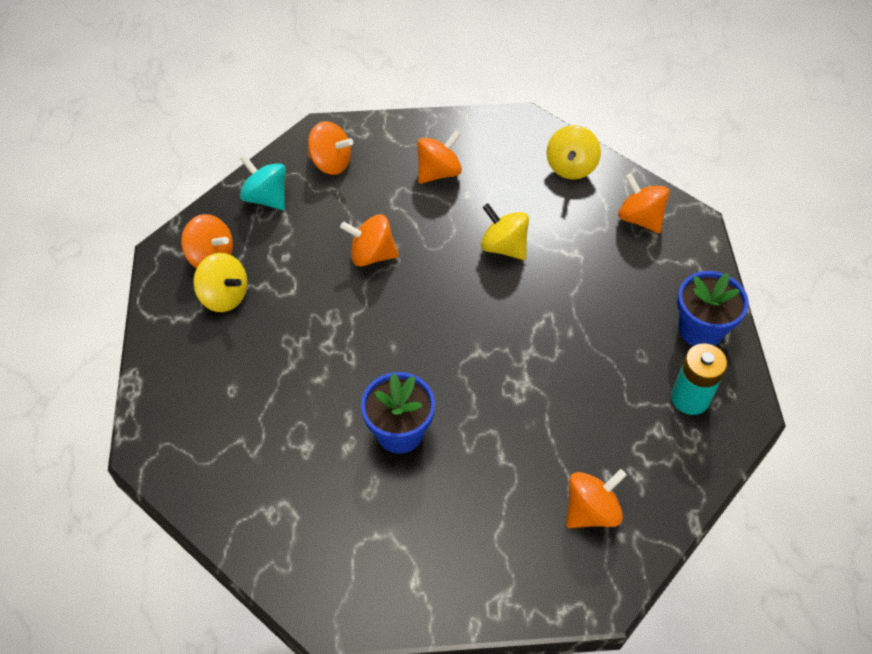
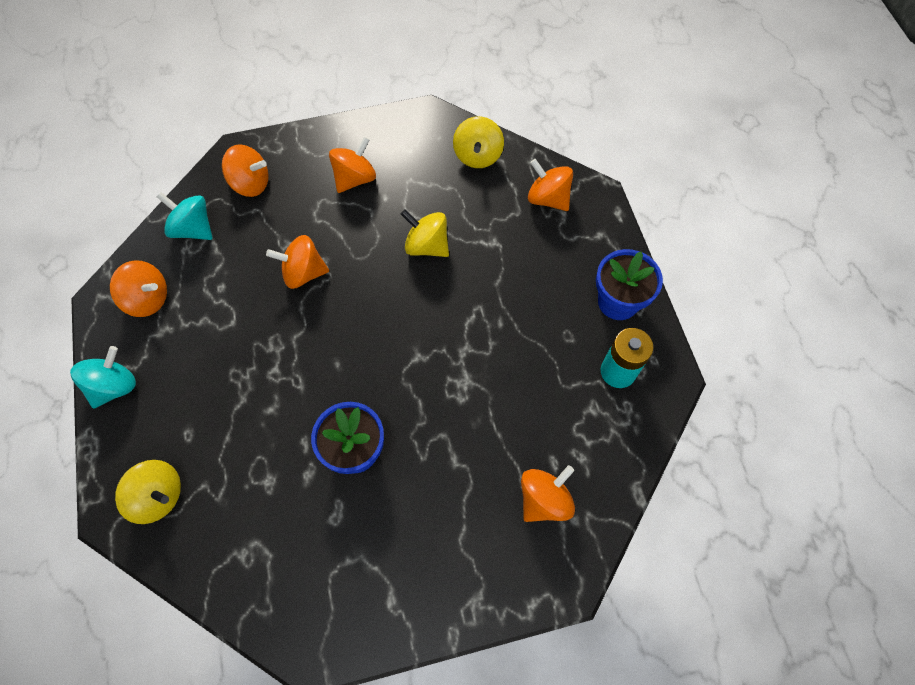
camera: 10 degrees left, 10 degrees up
(166, 334) = (114, 386): none -> turquoise spinning top
(224, 296) = (167, 338): yellow spinning top -> yellow spinning top (158, 496)

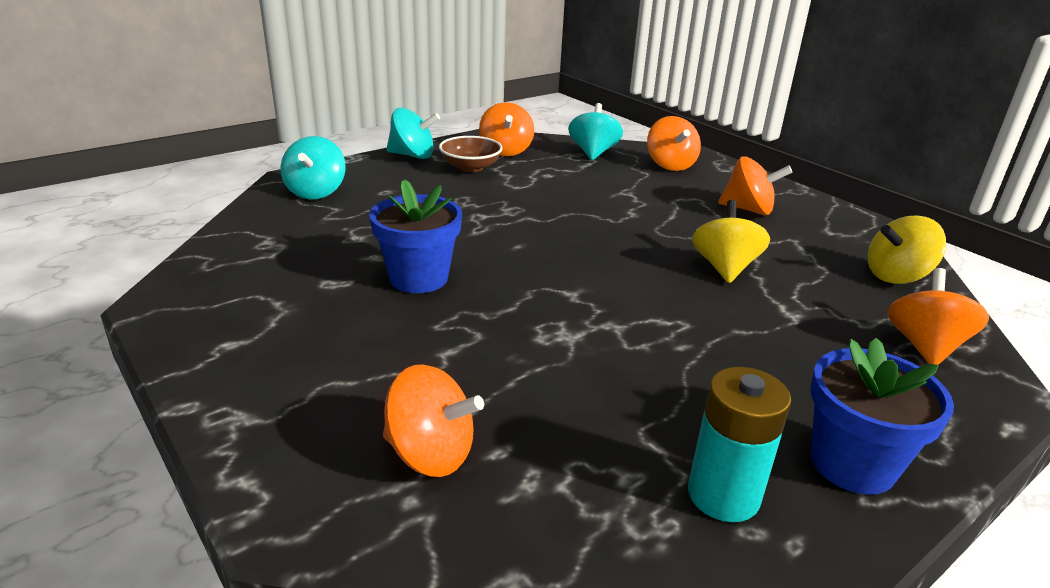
camera: 65 degrees right, 35 degrees down
(158, 496) = (316, 192): yellow spinning top -> turquoise spinning top
(171, 344) = (470, 167): none -> brown bowl
(303, 273) = (605, 207): orange spinning top -> none

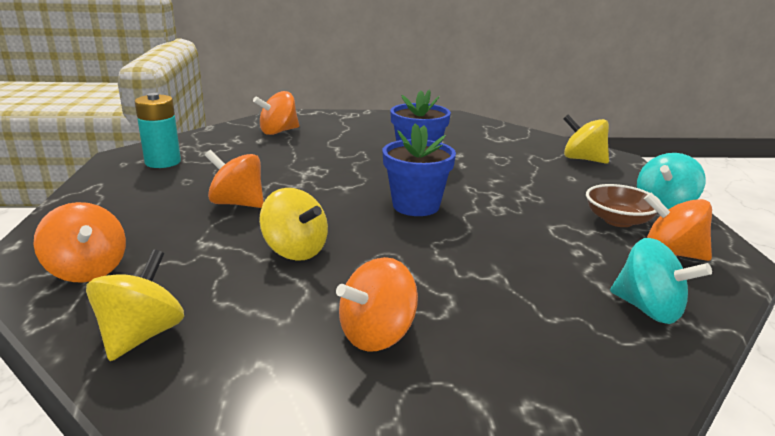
camera: 125 degrees right, 5 degrees down
(316, 192) = (583, 159): turquoise spinning top -> yellow spinning top
(670, 165) = (571, 354): orange spinning top -> orange spinning top (237, 203)
(852, 464) = (112, 190): blue flower pot -> blue flower pot (416, 206)

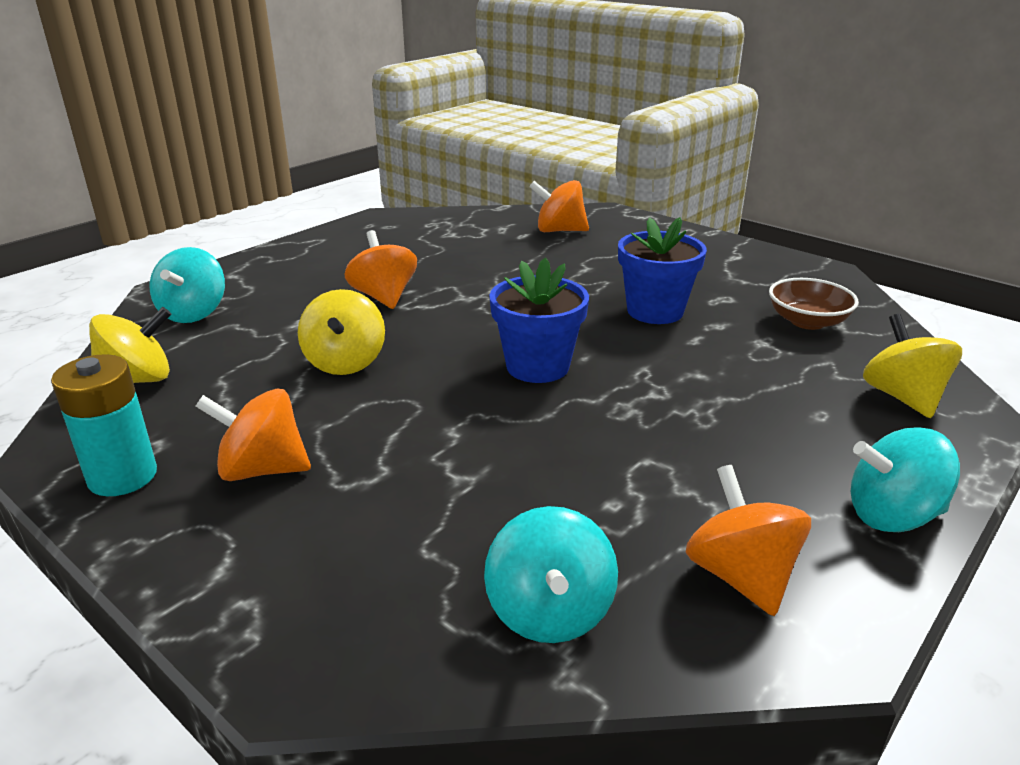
camera: 45 degrees right, 5 degrees up
(87, 270) = (194, 313): orange spinning top -> turquoise spinning top
(163, 162) = (399, 233): turquoise battery -> turquoise battery (122, 476)
(618, 220) = (759, 498): brown bowl -> brown bowl (807, 322)

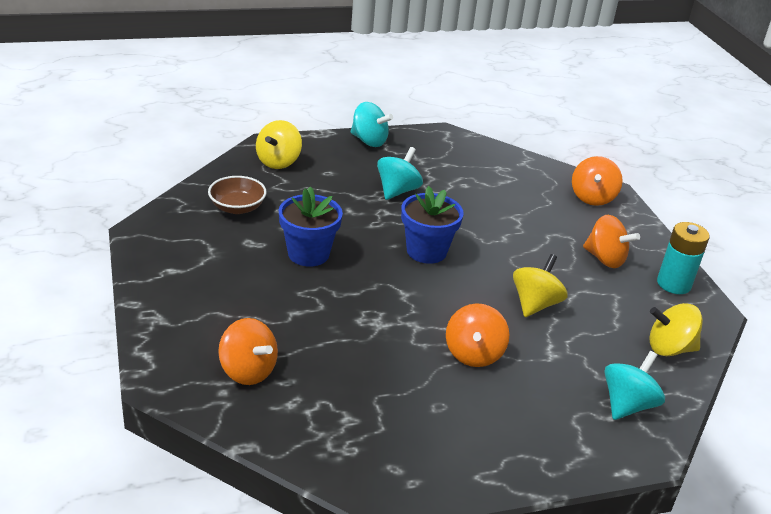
camera: 150 degrees left, 5 degrees up
(549, 611) = (520, 170): turquoise spinning top -> turquoise spinning top (397, 191)
(740, 576) = (447, 152): orange spinning top -> orange spinning top (592, 197)

